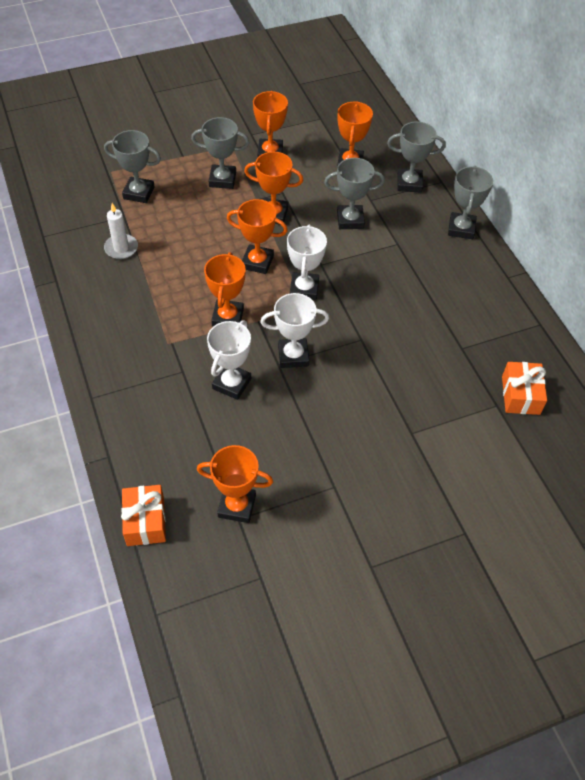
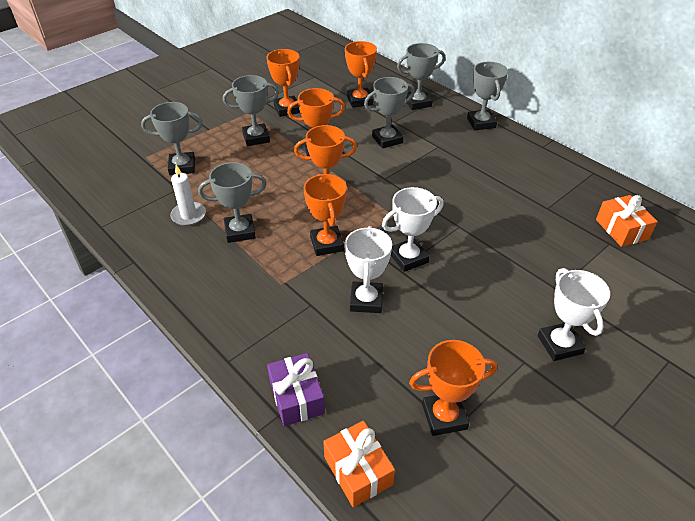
camera: 20 degrees left, 10 degrees down
(129, 447) = (296, 397): none -> purple gift
(158, 279) = (240, 231): none -> grey trophy
(304, 289) = (382, 201): white trophy -> white trophy (559, 344)

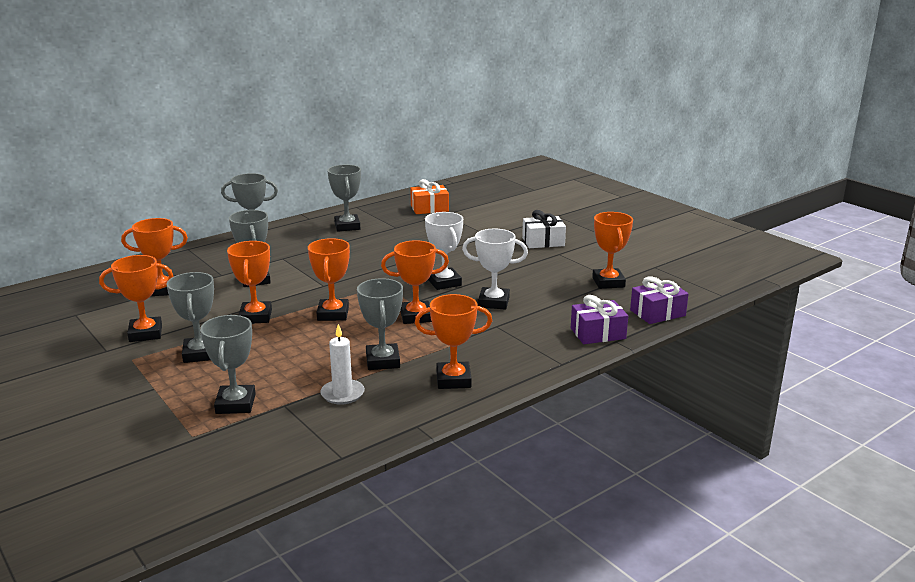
camera: 85 degrees left, 20 degrees down
(203, 279) = (453, 380): none -> orange trophy
(358, 470) = (657, 313): orange gift -> purple gift
(417, 103) = (193, 261): grey trophy -> grey trophy (347, 226)
(559, 344) = (543, 242): white trophy -> white gift

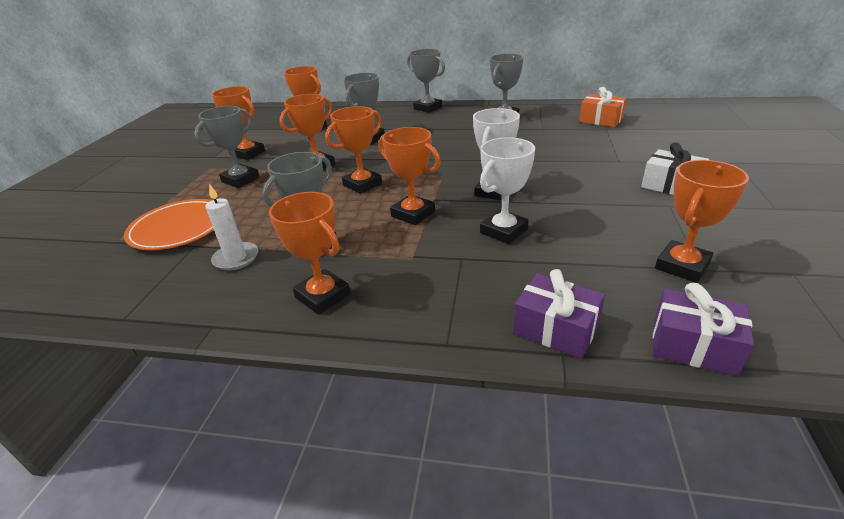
camera: 50 degrees right, 10 degrees up
(235, 404) = (179, 228): grey trophy -> orange plate
(493, 302) = (503, 231): white trophy -> white trophy turned 75 degrees clockwise

